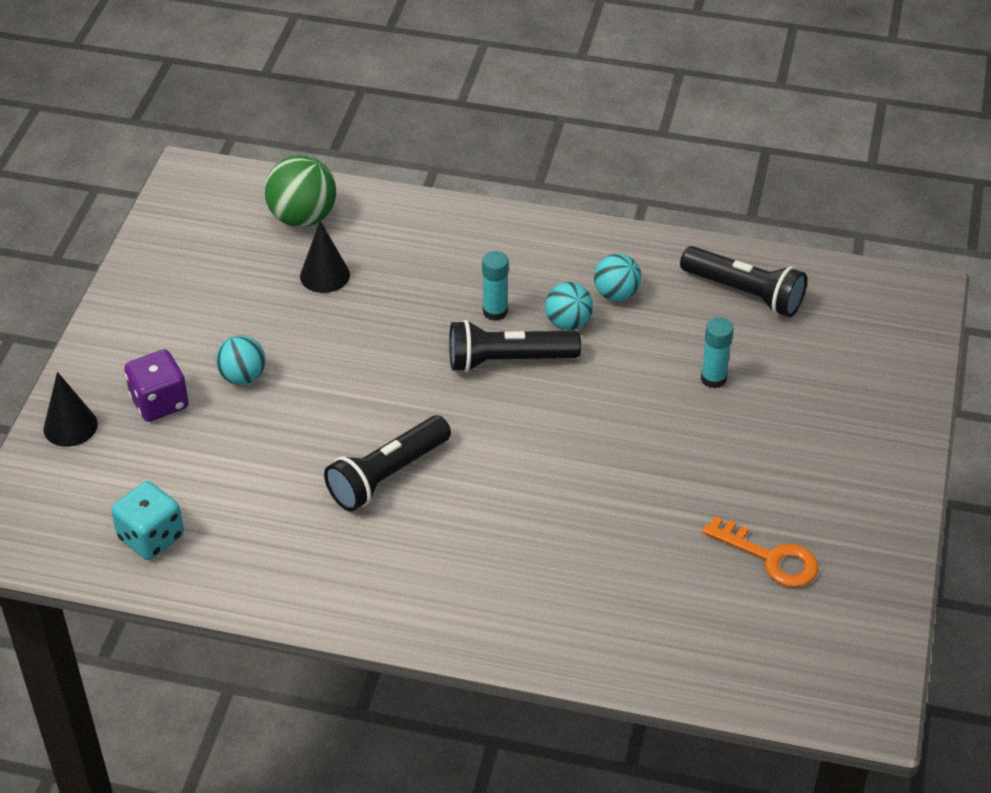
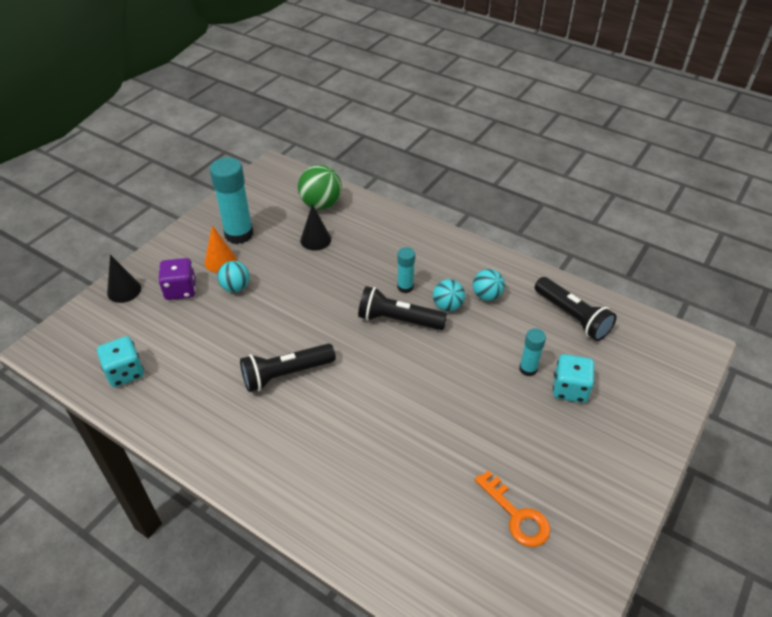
camera: 20 degrees right, 0 degrees up
(195, 344) = (220, 261): none -> orange cone
(199, 296) = (239, 234): none -> turquoise glue stick
(777, 390) = (570, 389): none -> turquoise dice

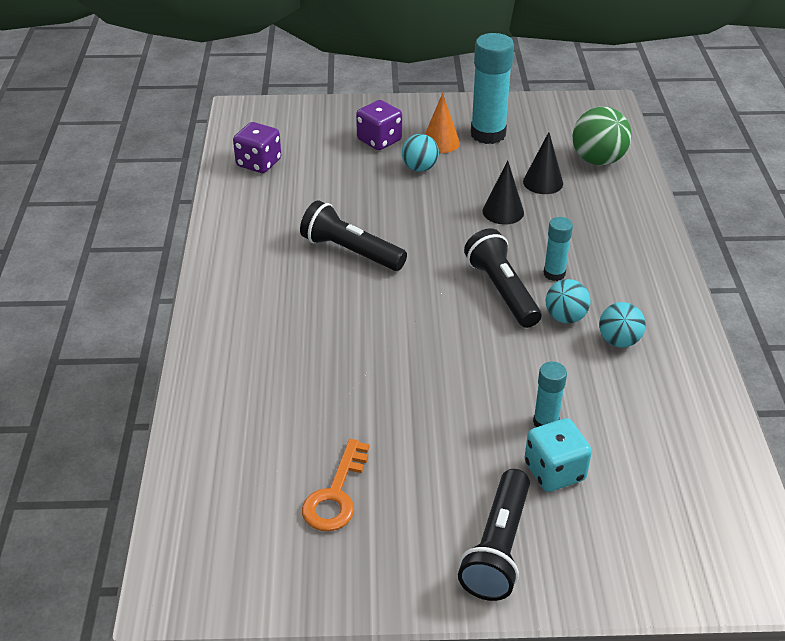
camera: 55 degrees right, 5 degrees down
(124, 290) = (343, 113): black cone -> black cone (503, 211)
(125, 372) = (259, 163): turquoise dice -> purple dice
(572, 317) = (674, 429): black flashlight -> black flashlight (498, 547)

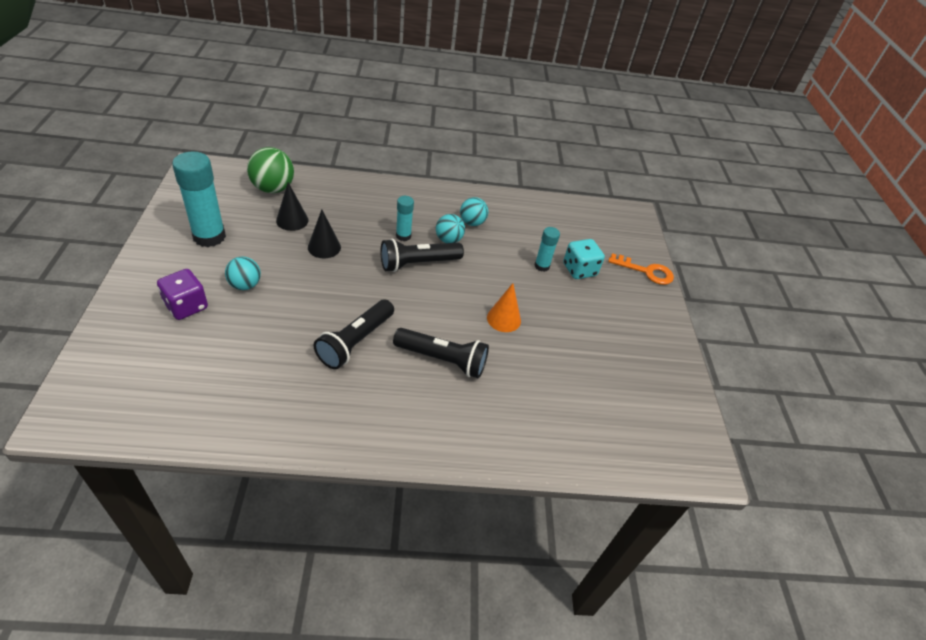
camera: 95 degrees left, 5 degrees up
(259, 163) = (187, 404): purple dice -> none
(336, 494) = (611, 371): orange key -> orange key (646, 271)
(440, 142) = (209, 266): orange cone -> orange cone (503, 319)
(498, 547) = (636, 302): black flashlight -> black flashlight (442, 360)

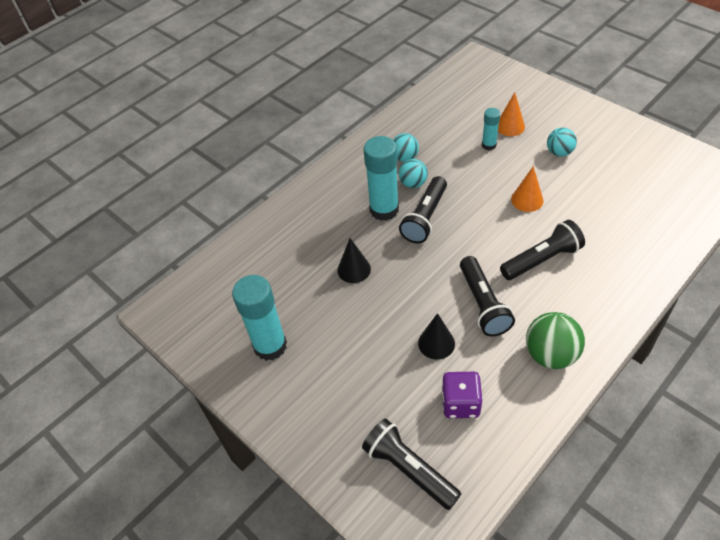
camera: 35 degrees left, 5 degrees up
(141, 372) = (409, 469): none -> black flashlight
(186, 306) = (351, 402): purple dice -> purple dice (460, 403)
(245, 285) = (357, 347): turquoise ball -> turquoise ball (559, 152)
(273, 188) = (242, 268): green ball -> green ball (550, 354)
(292, 220) = (299, 275): black cone -> black cone (436, 343)
(403, 236) = (384, 210): turquoise glue stick -> turquoise glue stick, size x1.89
(579, 270) = (510, 126): turquoise dice -> orange cone
(646, 271) = (541, 91): orange key -> none

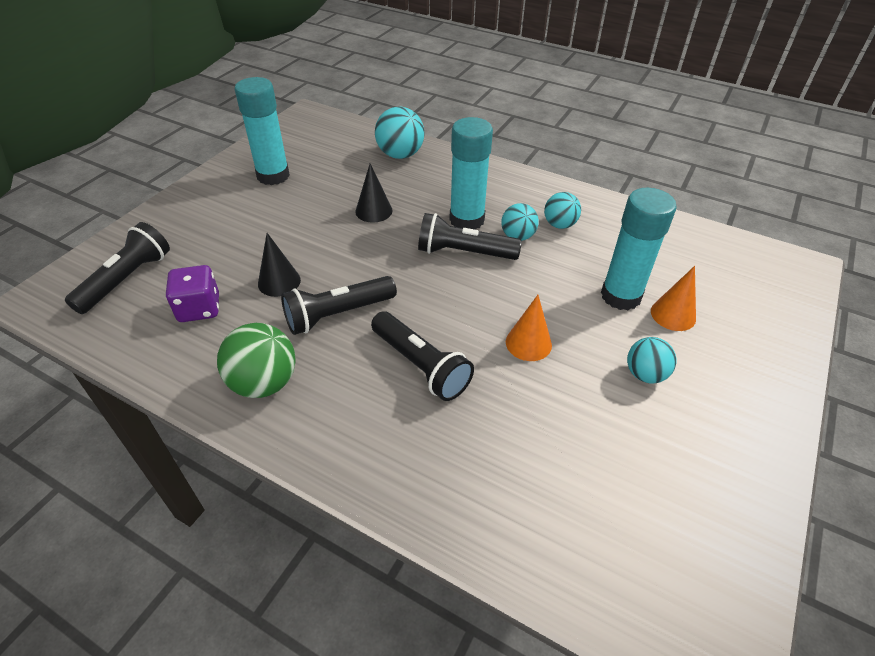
camera: 70 degrees right, 5 degrees down
(270, 241) = (400, 155): none -> turquoise ball
(489, 145) = (621, 296): turquoise glue stick -> turquoise glue stick, size x1.89

